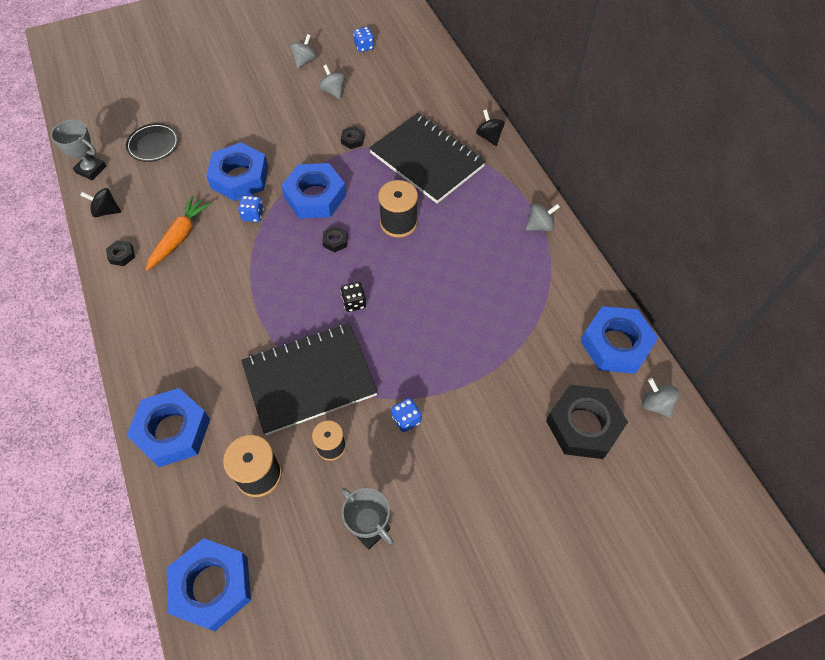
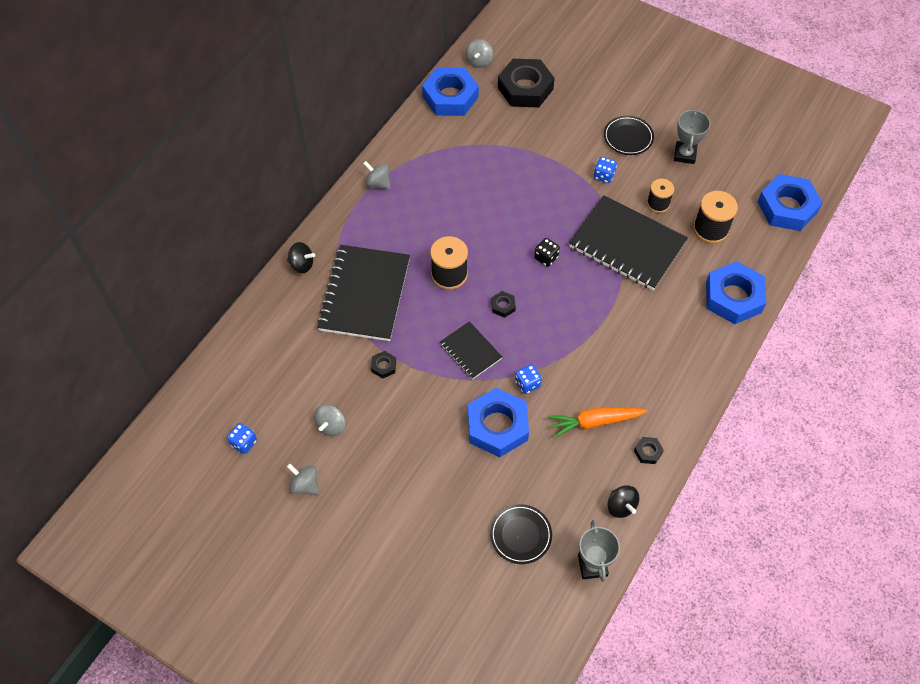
camera: 125 degrees left, 0 degrees up
(304, 61) = (305, 485): grey spinning top -> grey spinning top turned 45 degrees clockwise
(315, 196) = (470, 351): blue nut -> black notebook
(438, 484) = (628, 137): none -> black plate
(489, 137) = (302, 264): black spinning top -> black spinning top turned 105 degrees counterclockwise

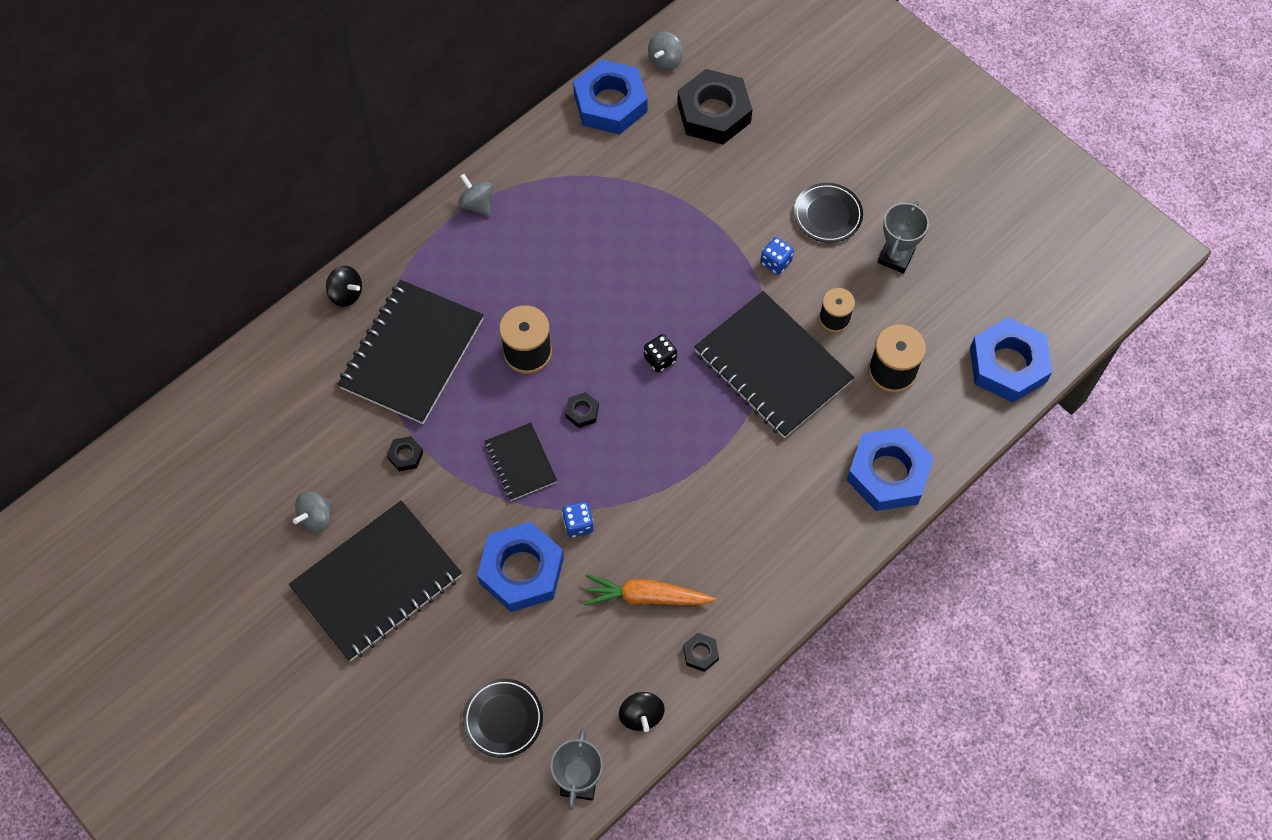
camera: 15 degrees right, 5 degrees up
(244, 443) = (204, 512): blue dice -> none
(305, 485) = (261, 585): grey spinning top -> none
(393, 461) = (377, 582): none -> black notebook

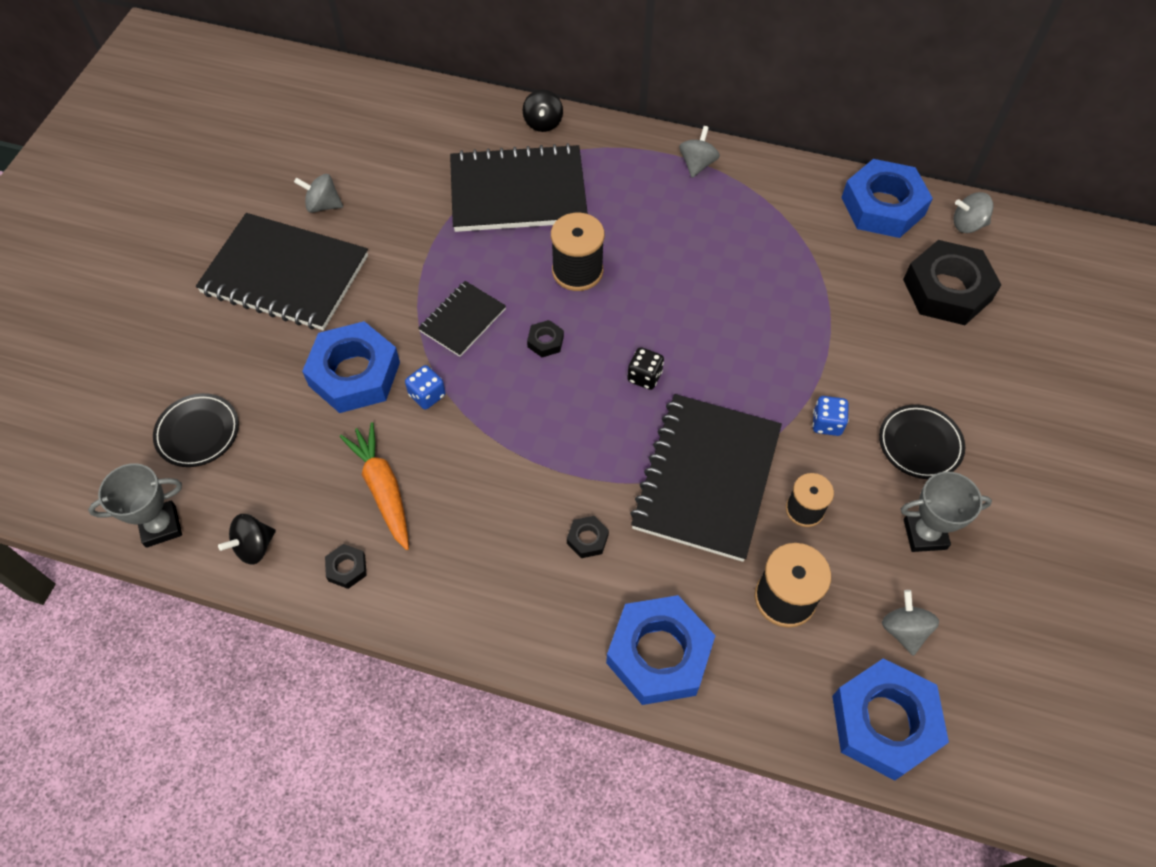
camera: 60 degrees right, 5 degrees down
(405, 455) = (417, 235): black nut -> black nut (587, 539)
(954, 314) = (904, 630): none -> grey spinning top

